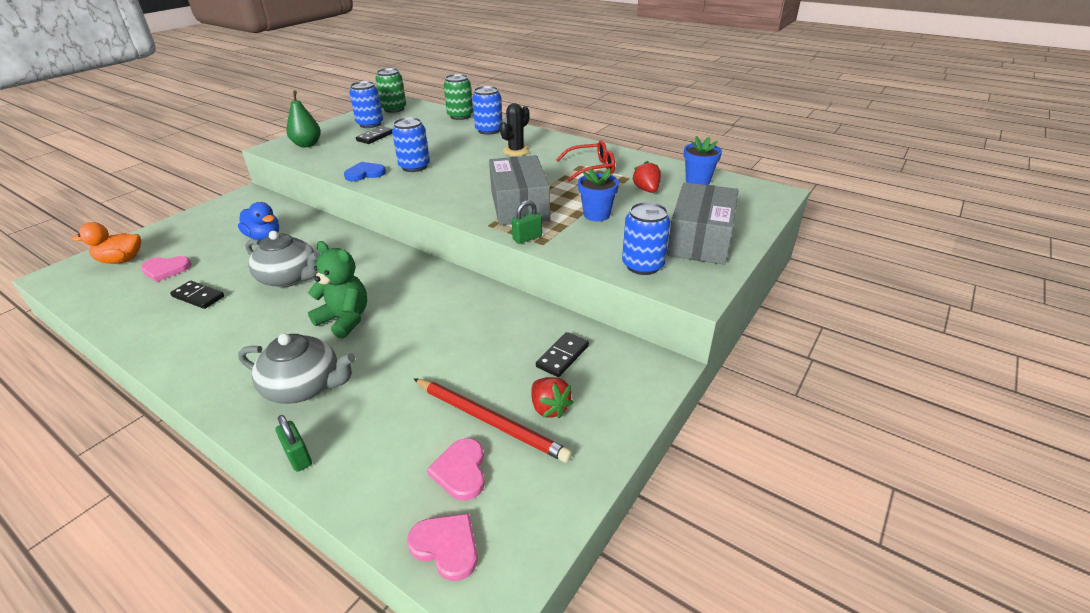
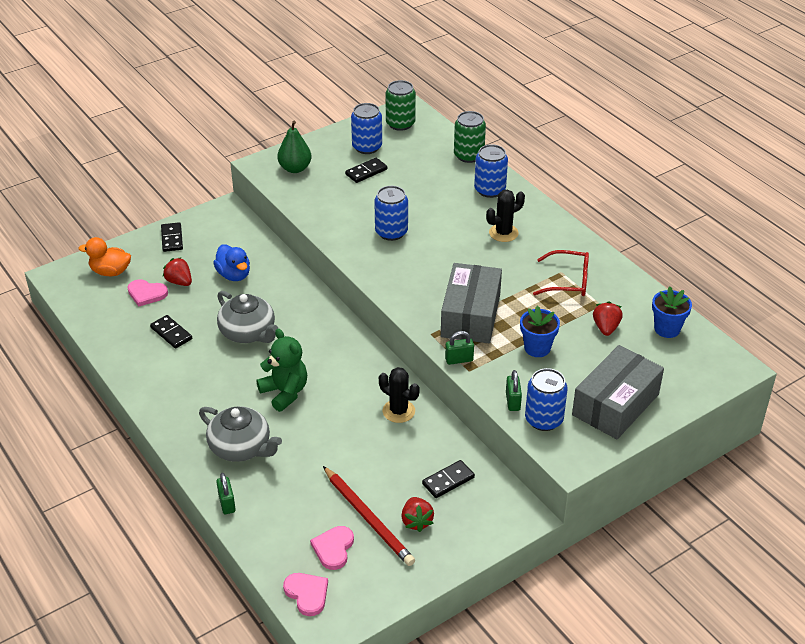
camera: 20 degrees right, 5 degrees up
(192, 223) = (172, 239): none -> black domino
(204, 253) = (179, 282): none -> red strawberry
(365, 173) = (341, 231): blue heart -> none
(477, 307) = (398, 411): none -> black cactus
(602, 258) = (512, 401): none -> green padlock

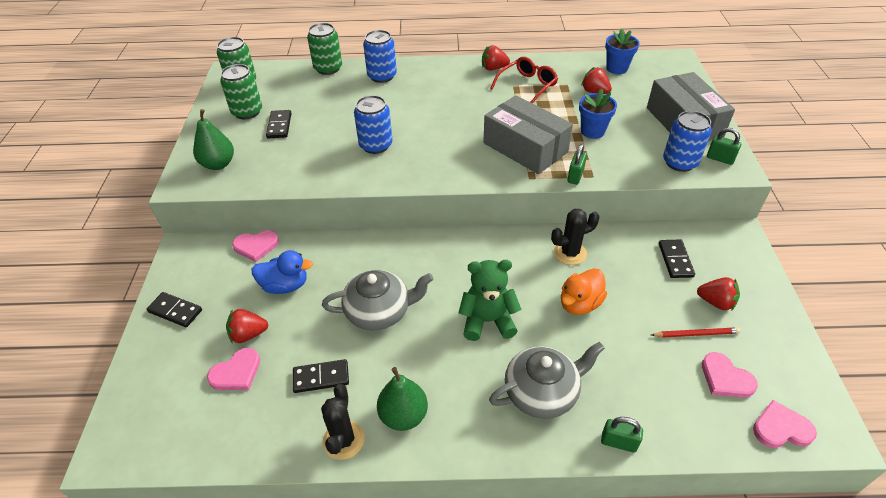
camera: 55 degrees left, 5 degrees up
(110, 272) = (164, 391): orange duck -> orange duck (579, 303)
(171, 386) = (403, 415): none -> green pear
(258, 240) = (256, 246): none -> pink heart
(367, 147) = (247, 112): blue can -> green can
(368, 518) = (696, 334): red pencil -> red pencil, size x0.56
(503, 233) = (441, 91): black cactus -> black cactus (343, 440)
(512, 401) = (648, 169): green padlock -> green padlock (720, 159)
(575, 249) = (493, 68): none -> red strawberry

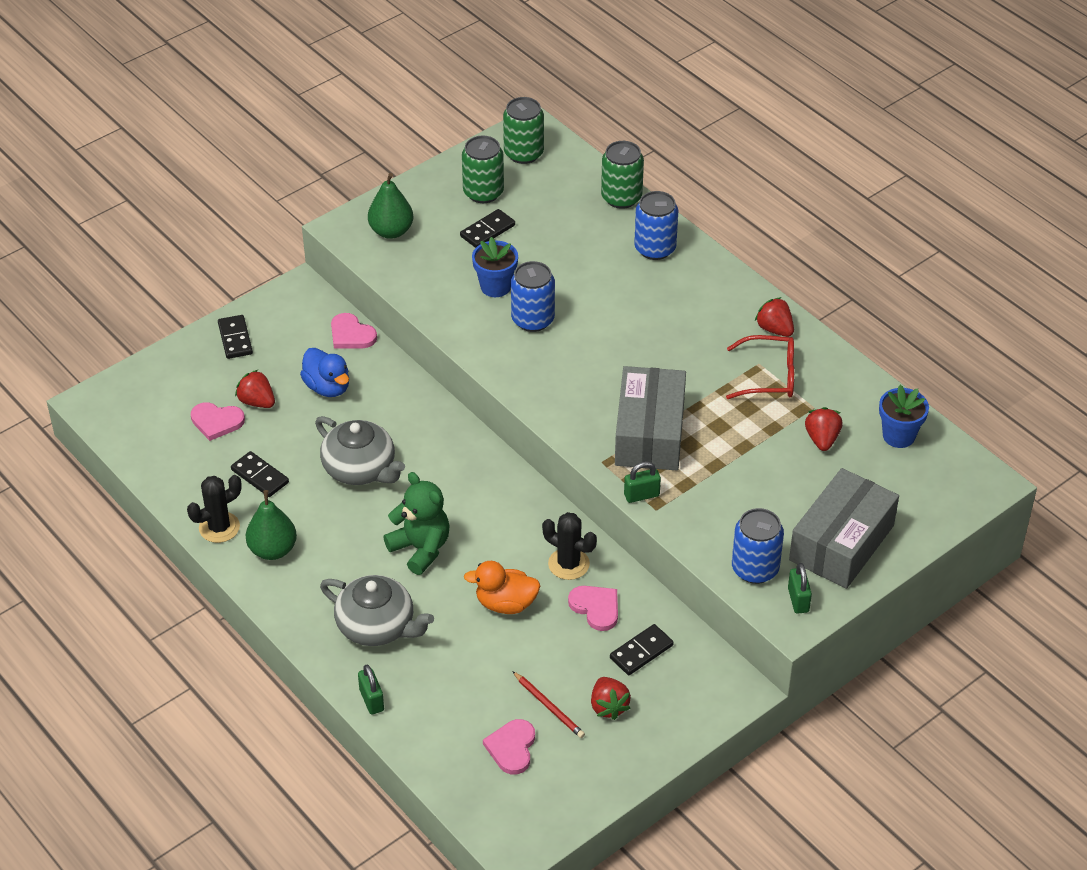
camera: 50 degrees right, 0 degrees up
(592, 131) = (738, 473): blue flower pot -> blue flower pot (495, 286)
(781, 428) = (488, 806): pink heart -> pink heart (596, 608)

